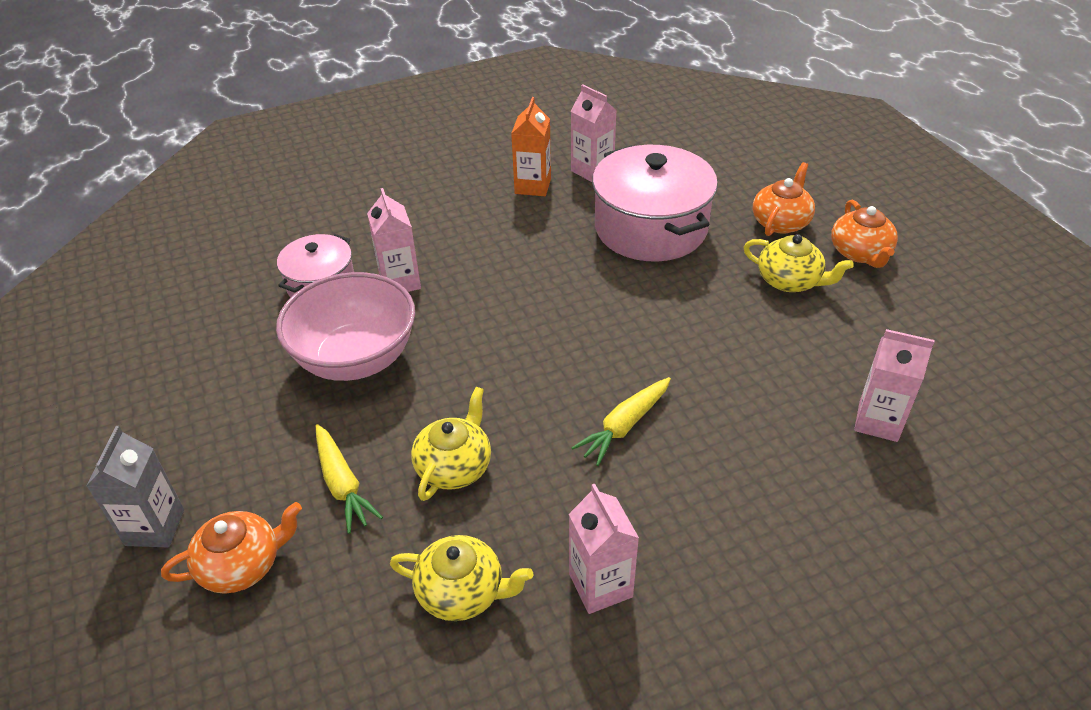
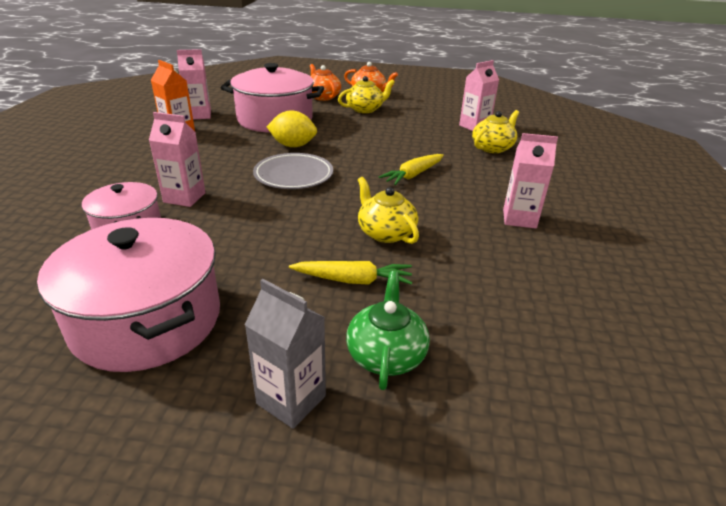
camera: 60 degrees left, 10 degrees down
(203, 384) = (147, 320): none -> pink pot
(242, 565) = (386, 354): orange teapot -> green teapot
(356, 358) = (234, 237): pink bowl -> none
(462, 592) = (491, 262): yellow teapot -> yellow teapot (492, 148)
(518, 326) = (293, 175): none -> grey plate
(594, 283) = (293, 146): none -> yellow lemon
(624, 426) = (413, 175): yellow carrot -> yellow carrot turned 60 degrees clockwise

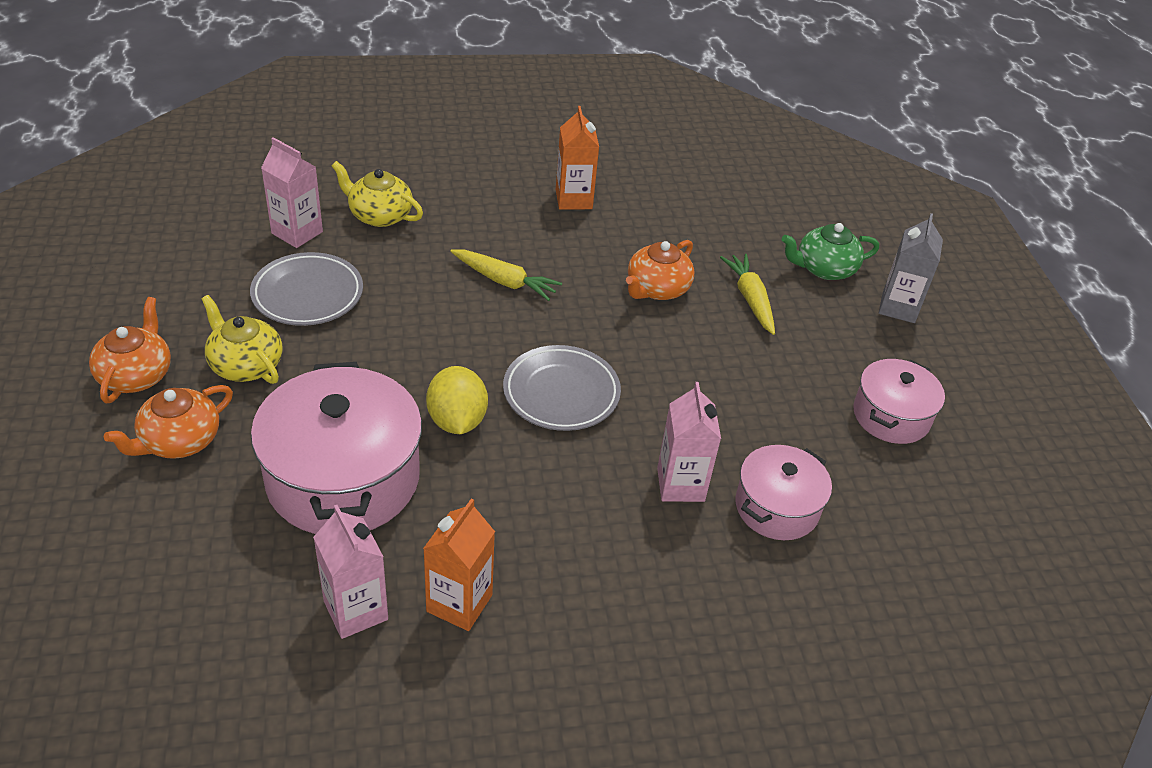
camera: 110 degrees left, 10 degrees up
(147, 320) = (891, 416): pink pot -> pink pot, size x0.57
(385, 233) = (657, 289): yellow teapot -> orange teapot
(416, 124) = (307, 294): none -> grey plate
(519, 219) = (573, 199): pink carton -> orange carton

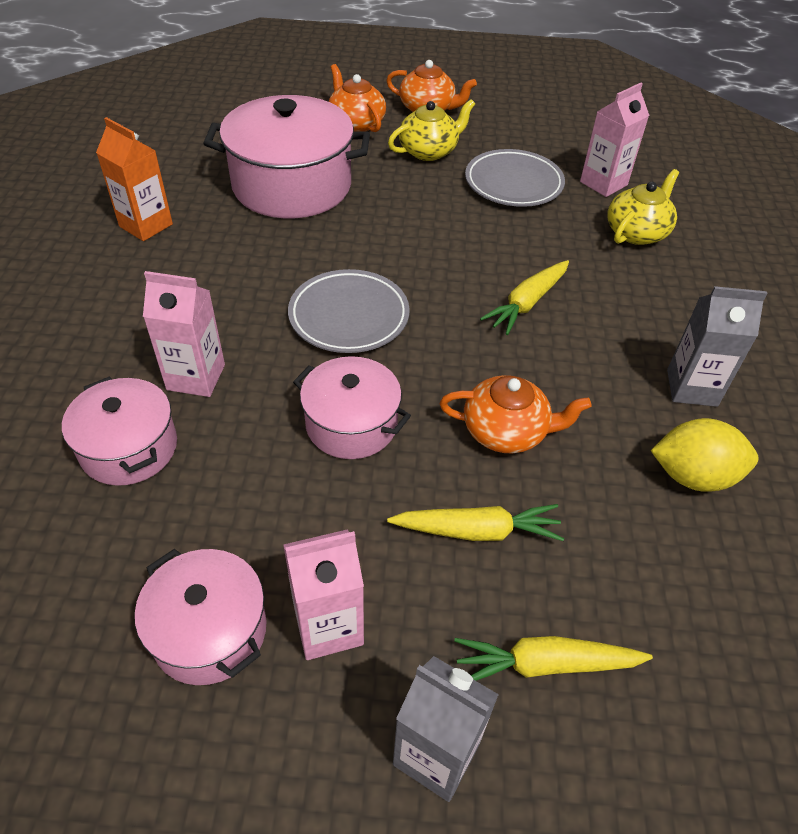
camera: 105 degrees right, 5 degrees up
(356, 610) = (168, 181): pink carton -> pink carton (328, 626)
(457, 420) = (333, 247): yellow lemon -> yellow lemon (693, 476)
(573, 199) = (691, 388): orange carton -> grey carton
(657, 289) = (506, 431): orange teapot -> orange teapot turned 135 degrees clockwise
(688, 373) = (351, 424): none -> pink pot
(824, 269) = (545, 664): green teapot -> yellow carrot

